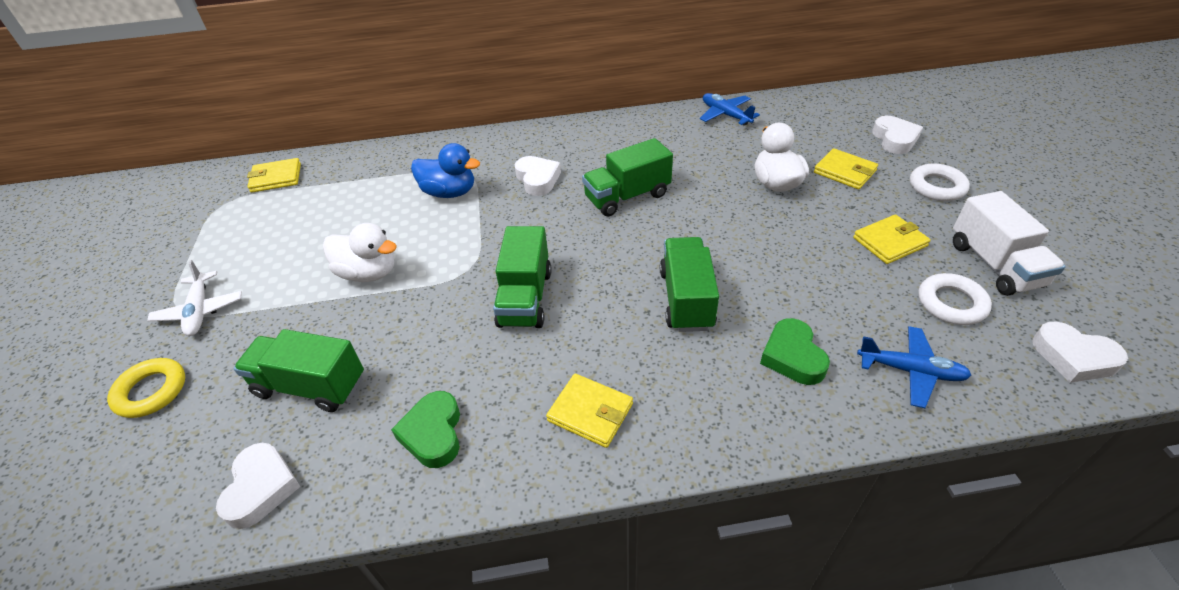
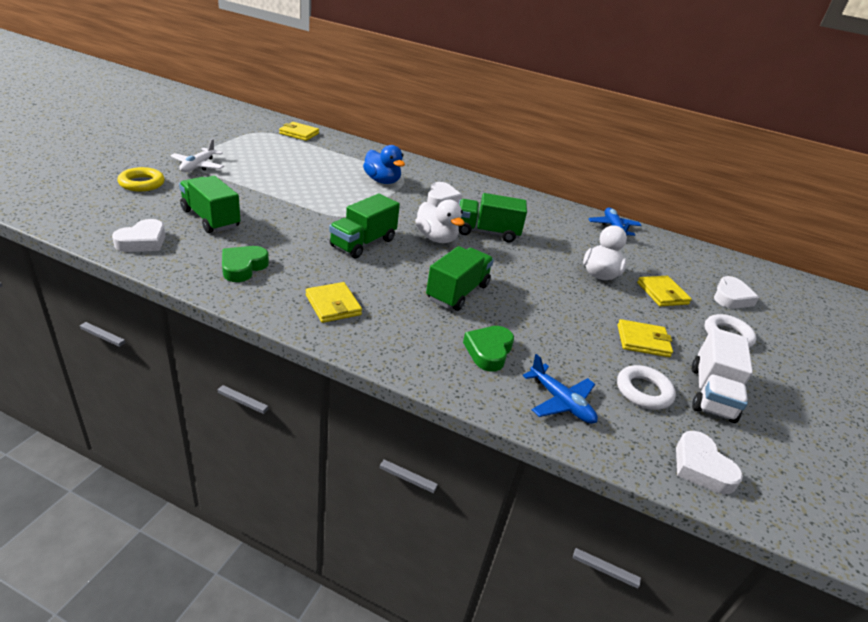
camera: 25 degrees right, 10 degrees down
(368, 273) = (295, 192): white duck -> white duck (436, 238)

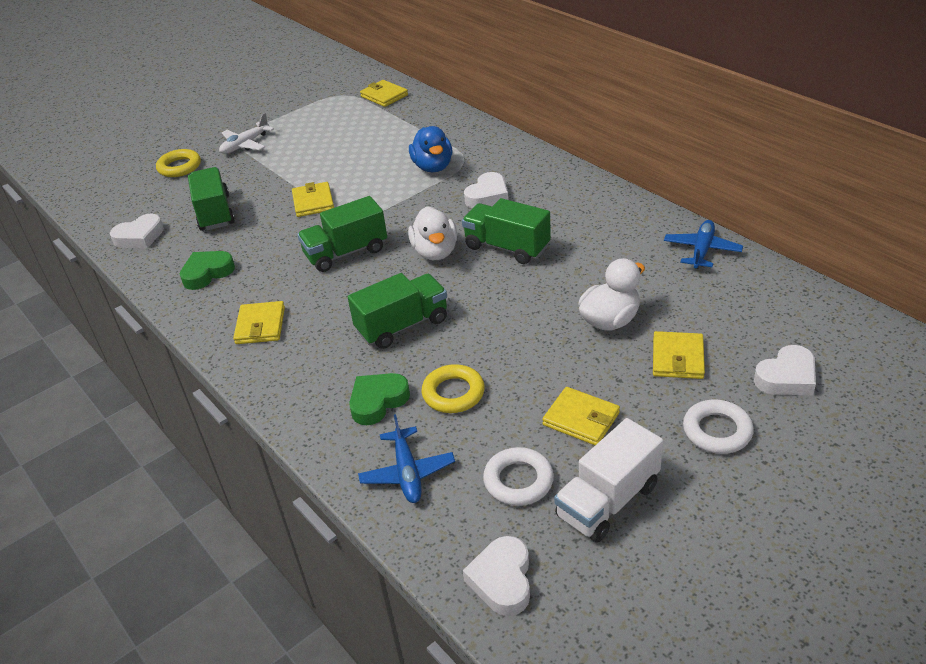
camera: 35 degrees right, 5 degrees up
(301, 207) = (313, 202): none -> yellow wallet
(540, 336) = (453, 393): none -> yellow ring

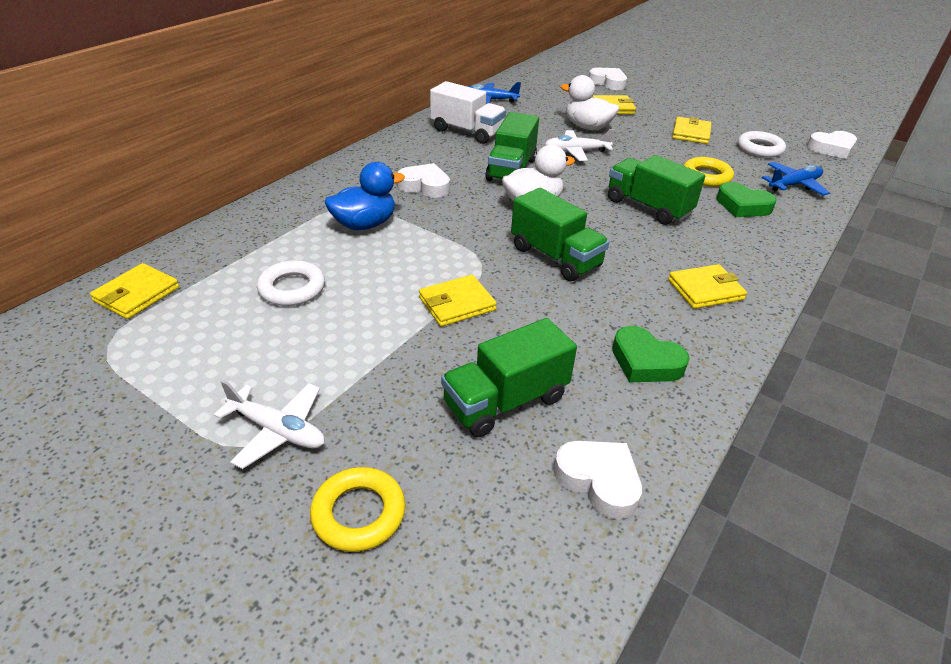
camera: 110 degrees left, 0 degrees up
(541, 299) = (576, 151): none -> white plane
(607, 501) = (747, 124): white truck -> white truck (467, 132)
(717, 431) = (666, 99): white ring -> white ring (292, 288)

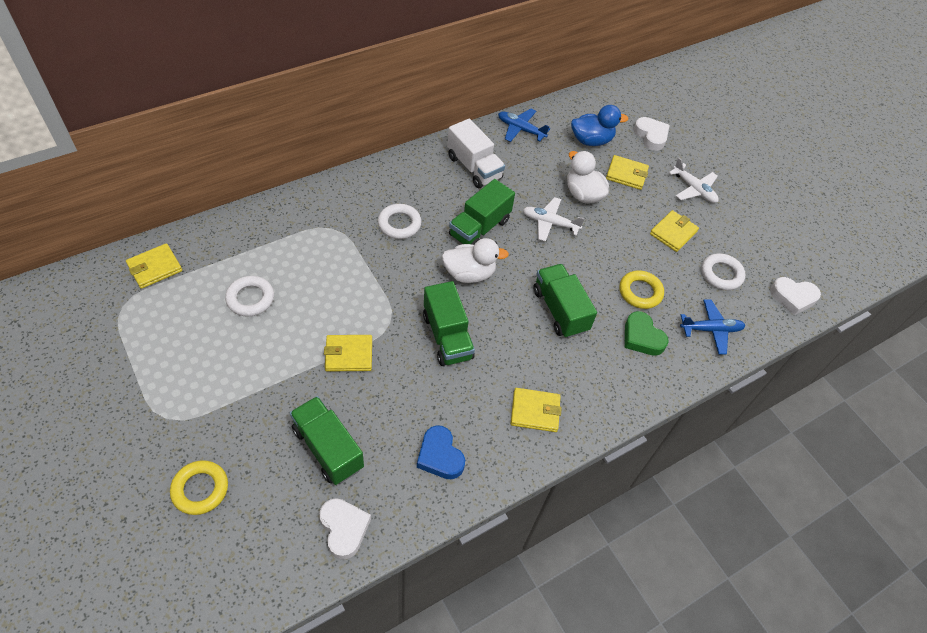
camera: 20 degrees right, 15 degrees up
(278, 430) = (186, 413): white plane -> white plane (694, 189)
(365, 224) = (331, 252): blue duck -> blue duck (591, 140)
(425, 186) = (399, 224): white heart -> white ring
(505, 401) = (328, 448): green truck -> green truck turned 60 degrees clockwise
(645, 362) = (440, 456): green heart -> blue heart

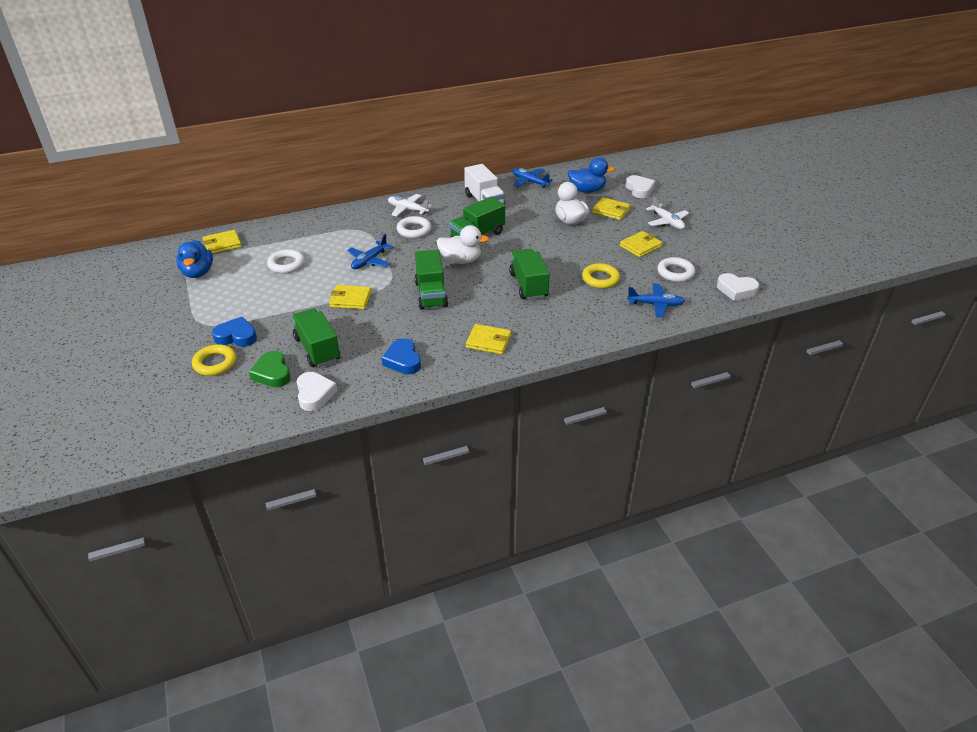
camera: 15 degrees right, 15 degrees down
(134, 324) = (198, 272): none -> blue duck
(216, 437) = (236, 336): none -> blue heart
(356, 283) = (369, 261): none -> blue plane
(549, 223) = (536, 235): white plane -> white plane (407, 209)
(642, 337) = (593, 305): green heart -> green heart (272, 373)

